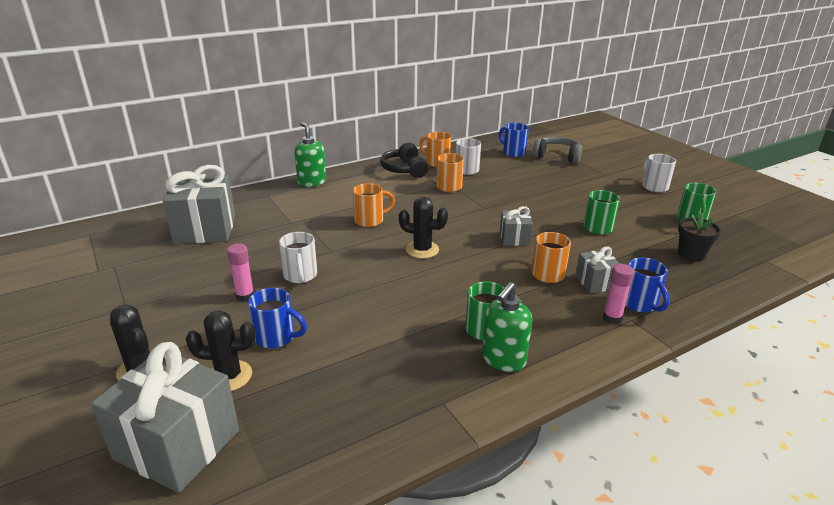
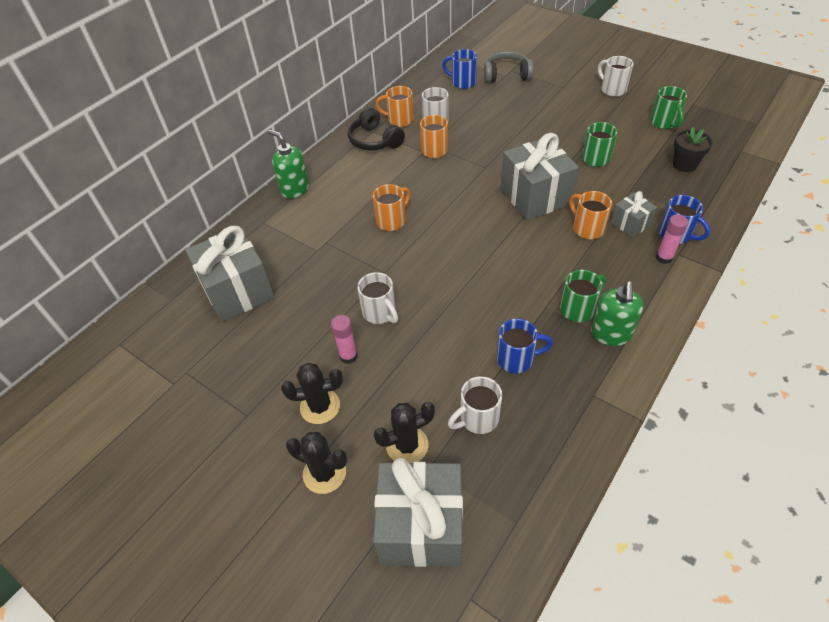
camera: 20 degrees left, 20 degrees up
(276, 338) = (415, 389): blue mug -> blue mug (517, 359)
(311, 379) = (477, 418): none -> white mug
(422, 250) = (465, 240): black cactus -> black cactus (320, 406)
(514, 238) = (535, 196): grey gift -> grey gift, size x1.96

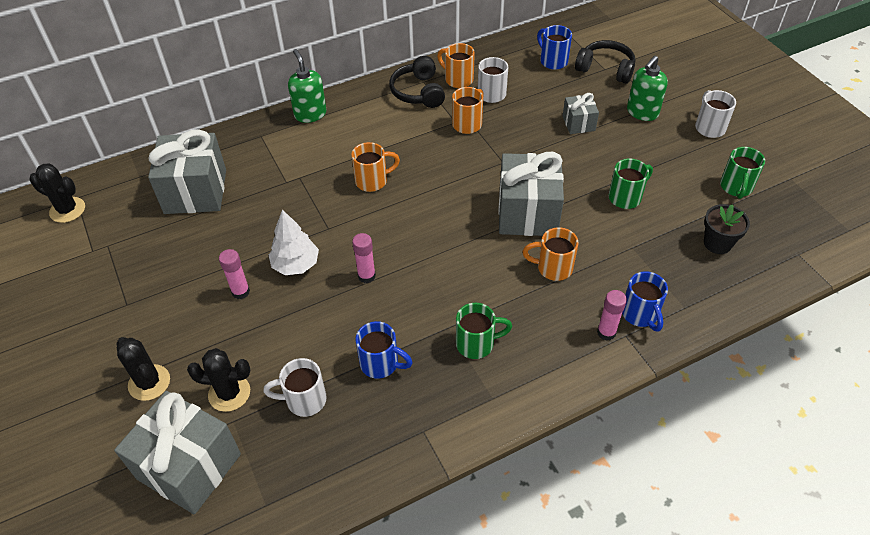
camera: 25 degrees right, 0 degrees up
(320, 406) = (186, 325): black cactus -> black cactus (67, 210)
(380, 313) = (296, 265): white mug -> white tree
(448, 296) = (366, 276): none -> pink glue stick
(506, 75) = (605, 69): grey headphones -> black headphones
(587, 228) = (553, 268): orange mug -> orange mug turned 75 degrees counterclockwise
(610, 334) = (487, 383): green soap dispenser -> green soap dispenser (642, 112)
(630, 224) = (601, 282): grey gift -> grey gift (578, 123)

